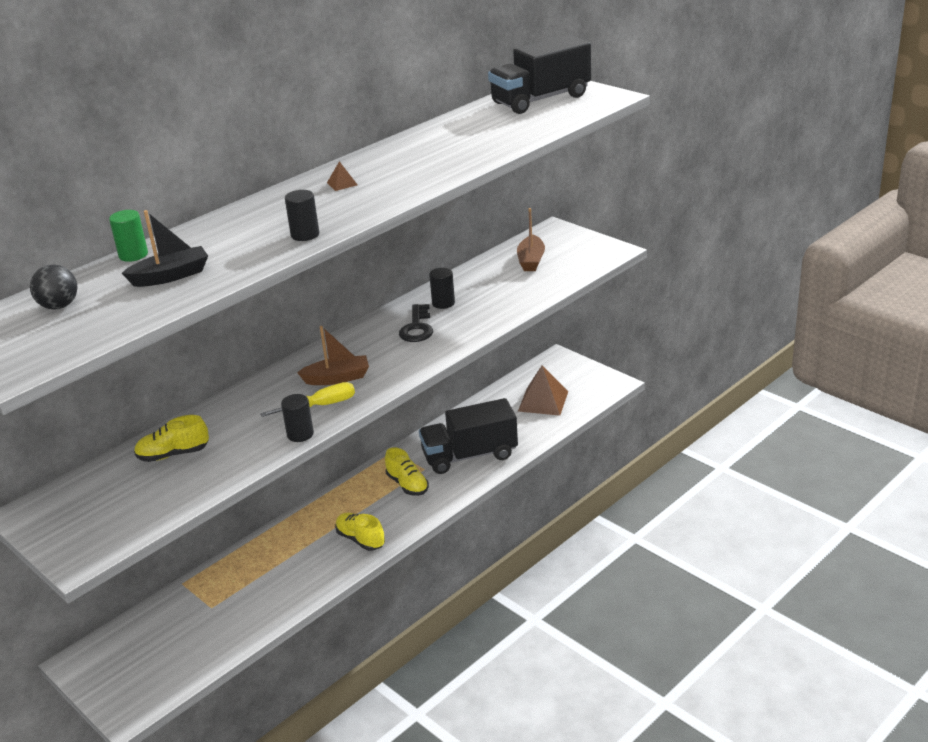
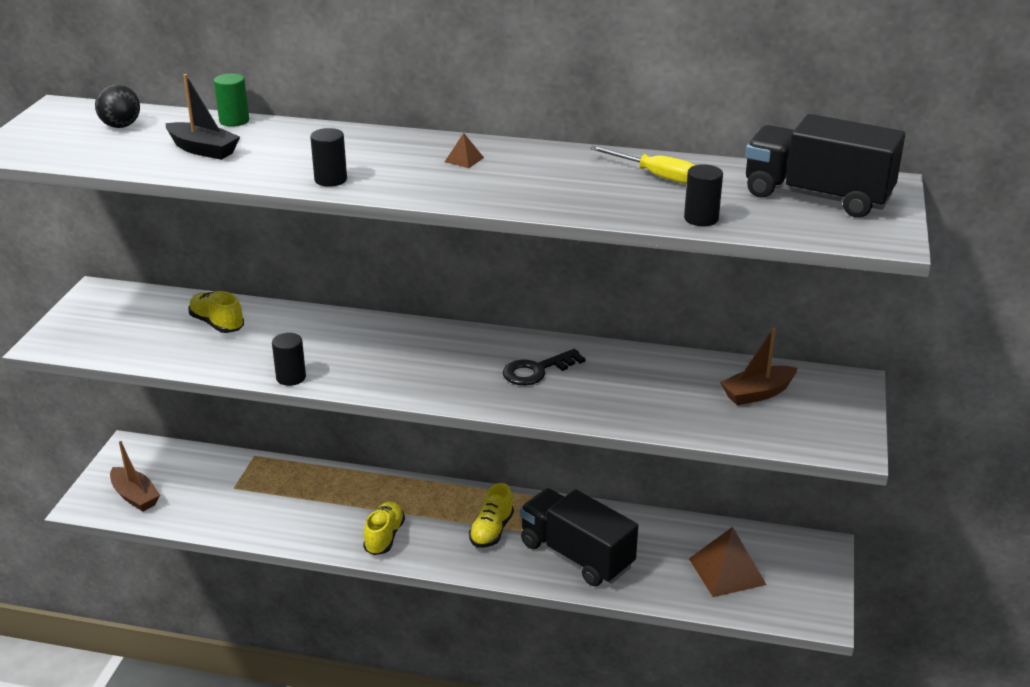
camera: 55 degrees right, 0 degrees up
(321, 406) = (346, 370): yellow screwdriver -> yellow screwdriver (655, 176)
(337, 378) = (402, 360): brown boat -> brown boat (135, 496)
(443, 303) = (602, 368): black cylinder -> black cylinder (701, 218)

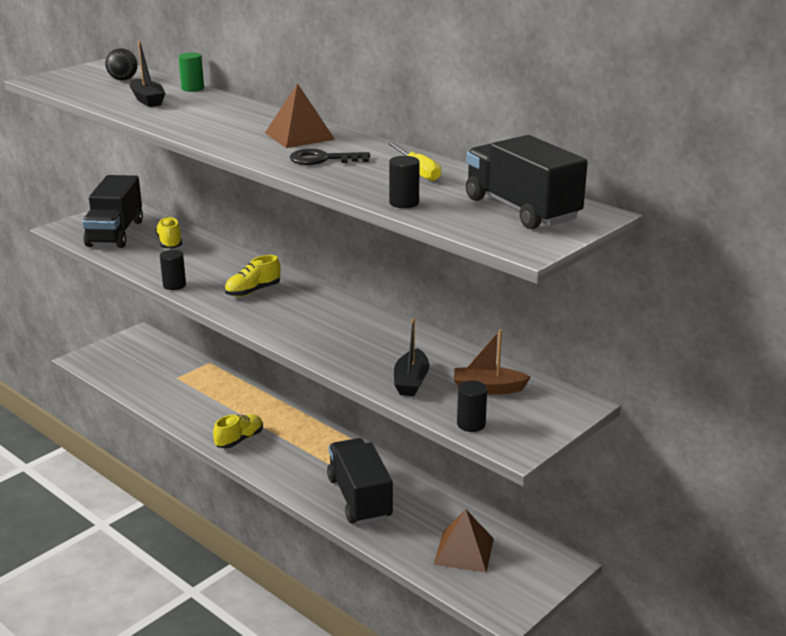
camera: 30 degrees right, 5 degrees down
(130, 330) = (115, 233): none -> black truck
(135, 496) = (114, 363): brown boat -> none
(330, 180) = (194, 130): black cylinder -> black cylinder (471, 424)
(464, 159) = (299, 136): brown pyramid -> brown pyramid, size x2.28
(491, 531) = (316, 461): yellow shoe -> yellow shoe (253, 291)
(537, 370) = (340, 326): black key -> black key (323, 159)
(679, 411) = (411, 381): none -> black boat

